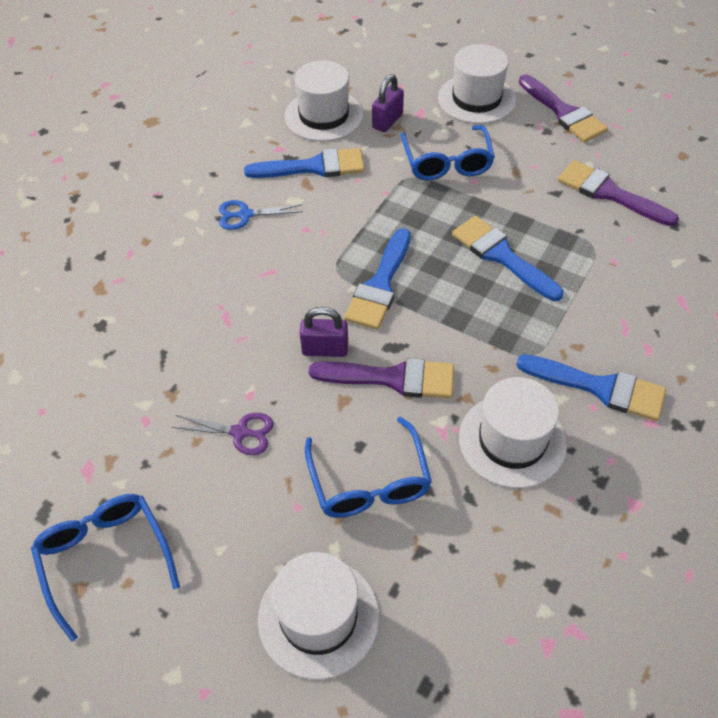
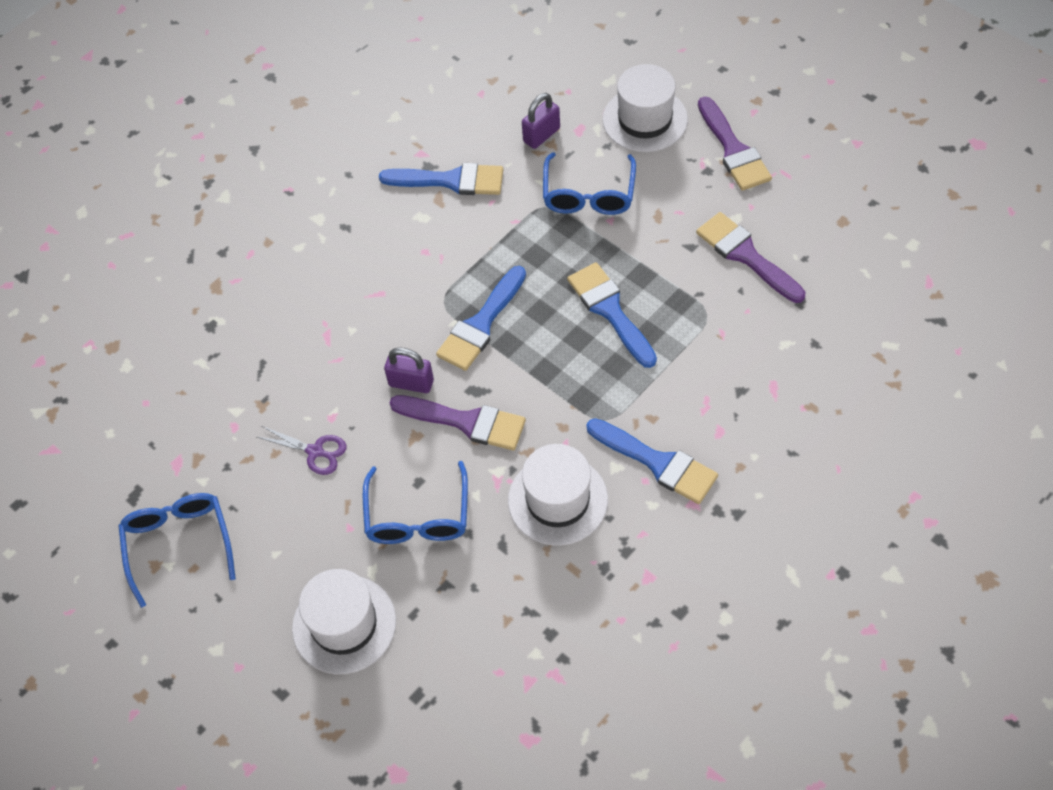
camera: 15 degrees right, 5 degrees up
(245, 215) = (369, 227): blue scissors -> none
(324, 115) = (477, 119): white hat -> none

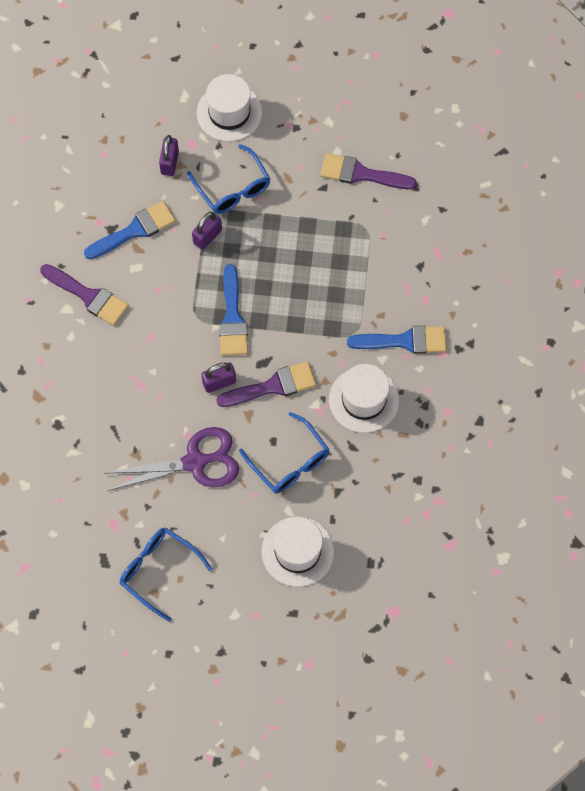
camera: 40 degrees left, 10 degrees up
(315, 451) = (195, 462): purple scissors -> purple scissors, size x1.94
(522, 227) = (207, 236): none -> purple padlock
(610, 311) = (306, 261): blue brush -> none
(733, 149) = (301, 103): purple brush -> purple brush (88, 296)

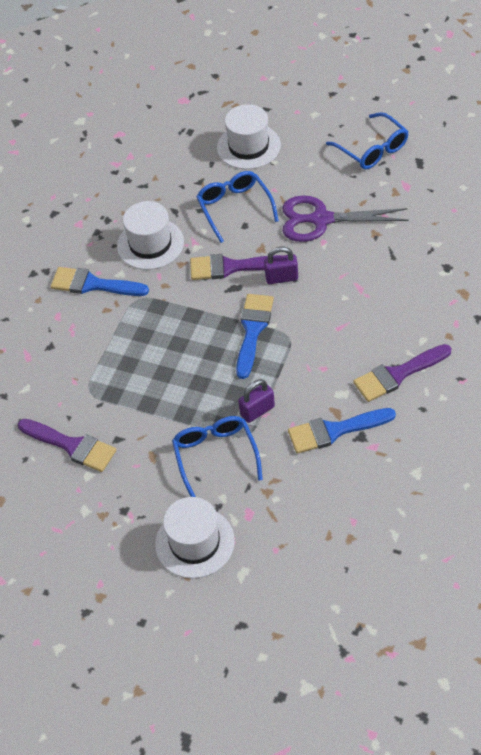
camera: 160 degrees left, 15 degrees down
(88, 296) = (398, 374): purple brush -> purple brush turned 75 degrees counterclockwise
(169, 163) = (279, 497): purple padlock -> none

